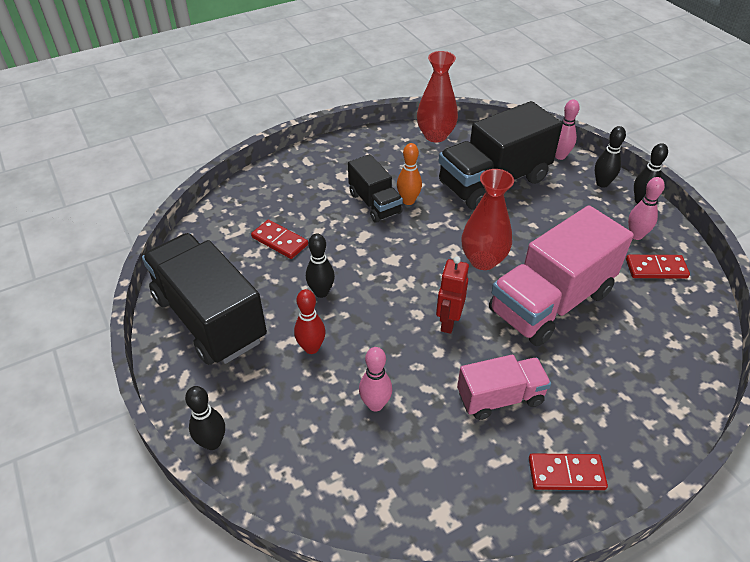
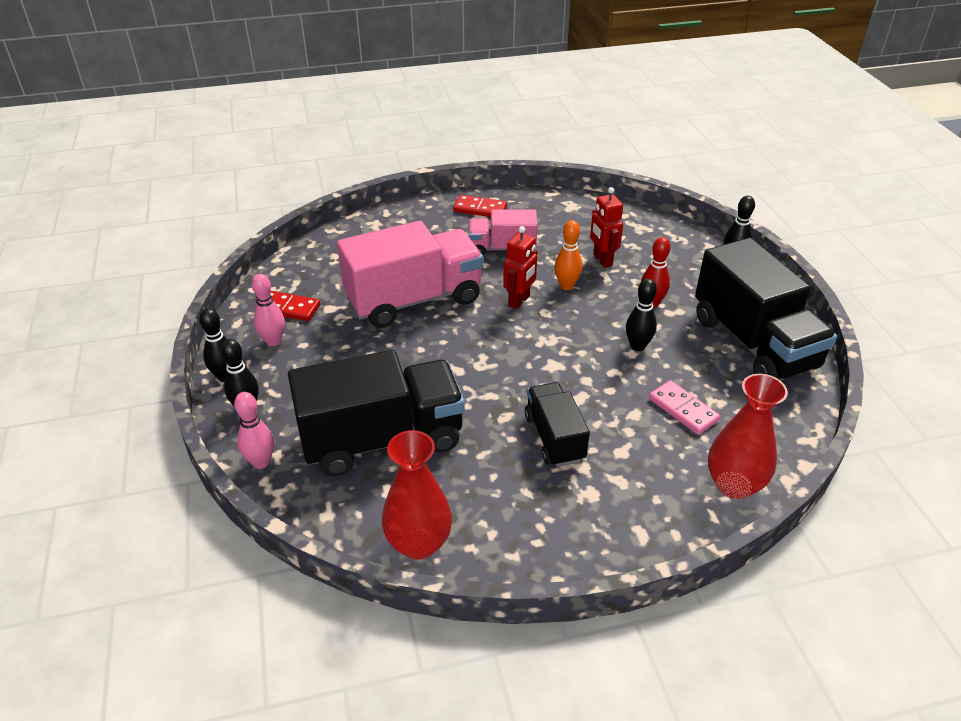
camera: 165 degrees left, 5 degrees down
(280, 241) = (683, 409): red domino -> pink domino
(375, 404) = (602, 260): pink bowling pin -> red robot
(408, 201) = (509, 433): orange bowling pin -> orange bowling pin (566, 286)
(483, 260) = (455, 346): red vase -> red vase (734, 485)

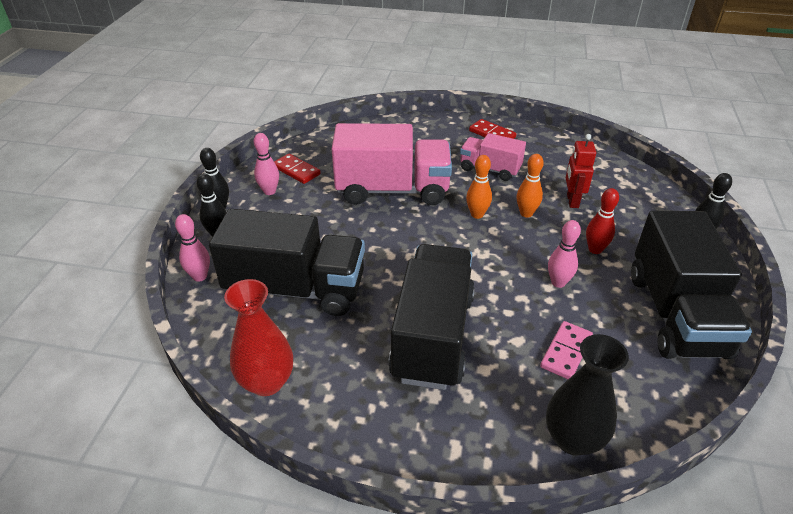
camera: 25 degrees right, 0 degrees up
(519, 301) = (477, 214): red robot -> orange bowling pin
(554, 438) = (432, 336): black truck -> black truck, size x1.81
(637, 346) = (558, 282): black bowling pin -> pink bowling pin
(683, 409) = (566, 352): pink domino -> pink domino turned 45 degrees clockwise
(734, 485) = (573, 439): red vase -> black vase

